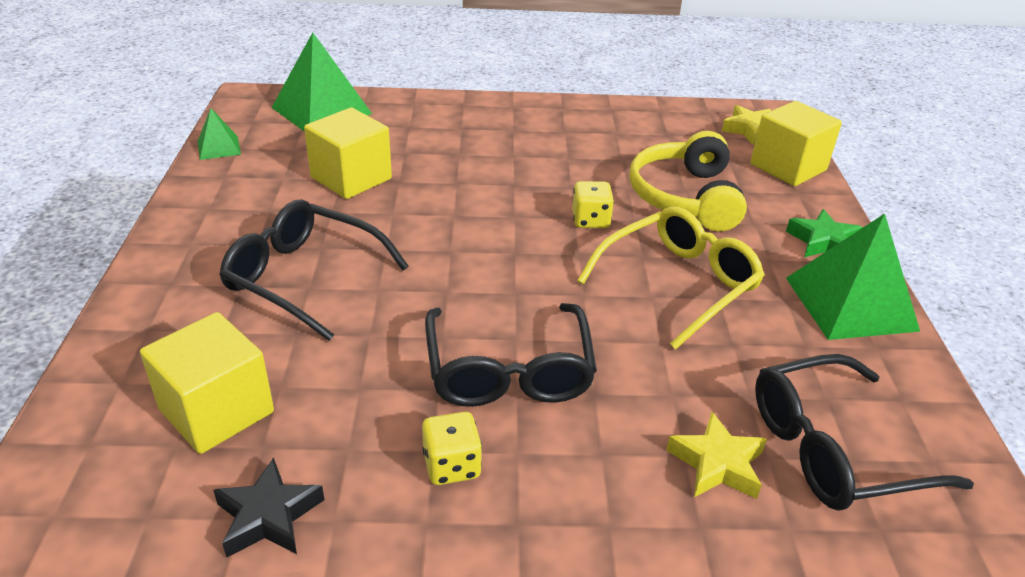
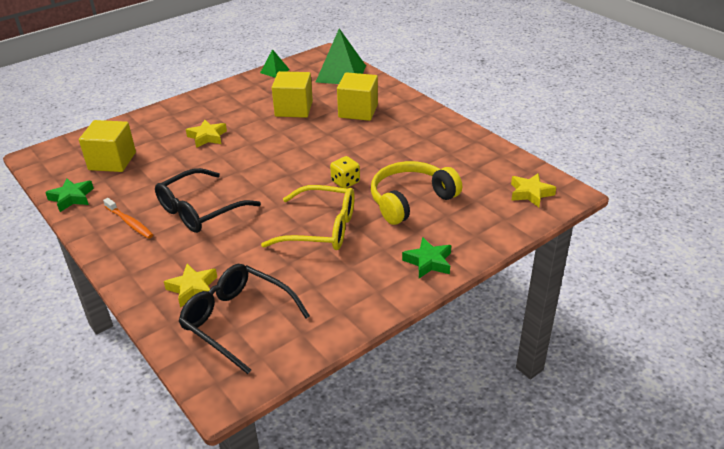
camera: 55 degrees right, 0 degrees up
(268, 516) = (72, 198): black star -> green star
(305, 278) = (207, 137): black glasses -> yellow star
(451, 465) = (130, 222): yellow dice -> orange toothbrush
(788, 167) = (502, 222): yellow cube -> yellow cube (358, 111)
(850, 303) = (374, 291): green pyramid -> none

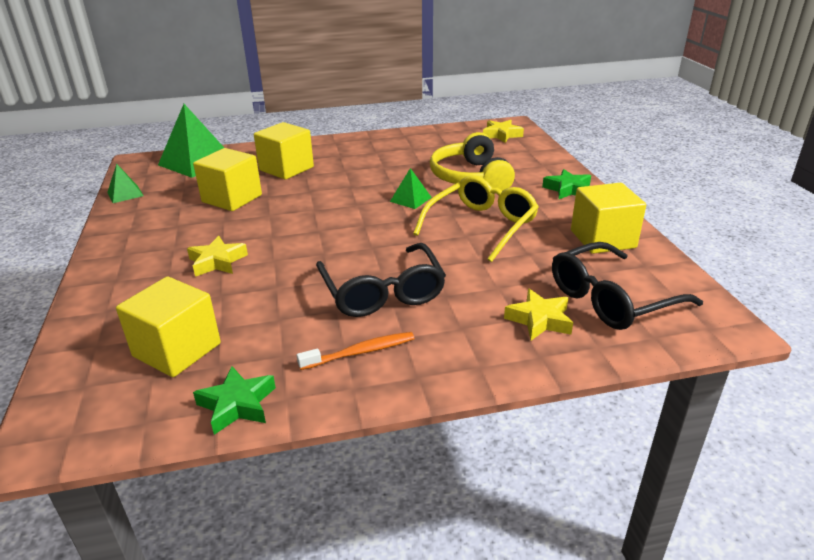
camera: 65 degrees left, 5 degrees down
(337, 300) = (602, 239): none -> yellow cube
(345, 182) = (410, 199): yellow dice -> green pyramid

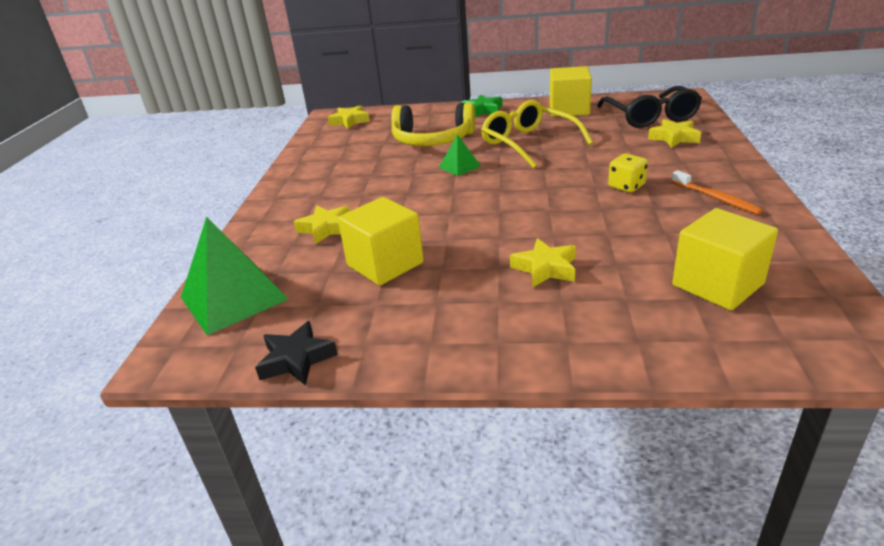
camera: 70 degrees left, 0 degrees up
(125, 194) = (296, 359): green pyramid -> black star
(237, 404) = (795, 250): green star -> none
(286, 169) = (326, 228): yellow cube -> yellow star
(360, 352) = (716, 198): orange toothbrush -> orange toothbrush turned 150 degrees clockwise
(382, 291) = (626, 186): black glasses -> yellow dice

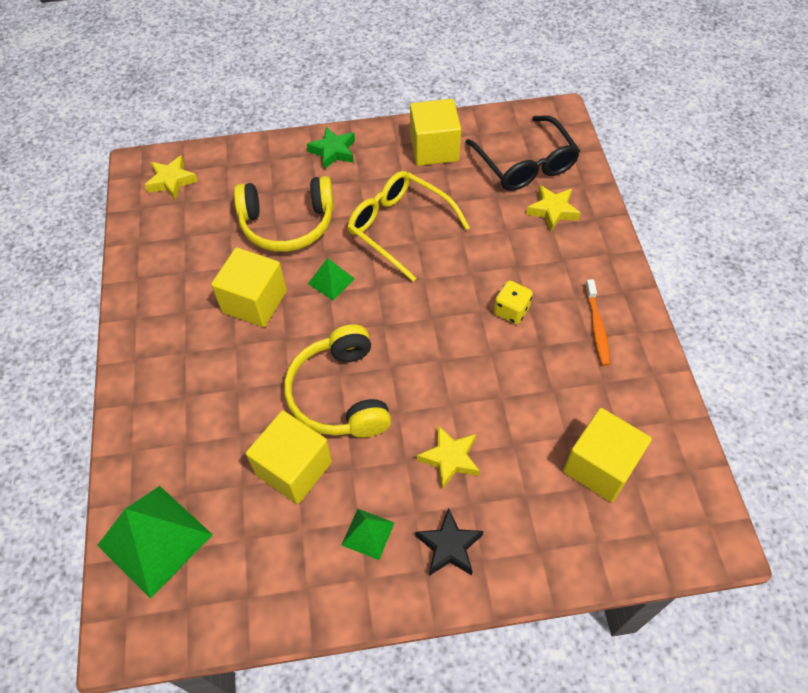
camera: 15 degrees left, 25 degrees up
(296, 359) = (250, 618): black star -> black star (449, 546)
(326, 228) = (213, 413): yellow star -> none
(389, 174) = (254, 301): none -> yellow cube
(443, 311) = (368, 533): none -> green pyramid
(446, 224) = (340, 394): none -> yellow headphones
(716, 198) = (596, 327): orange toothbrush -> orange toothbrush turned 45 degrees clockwise

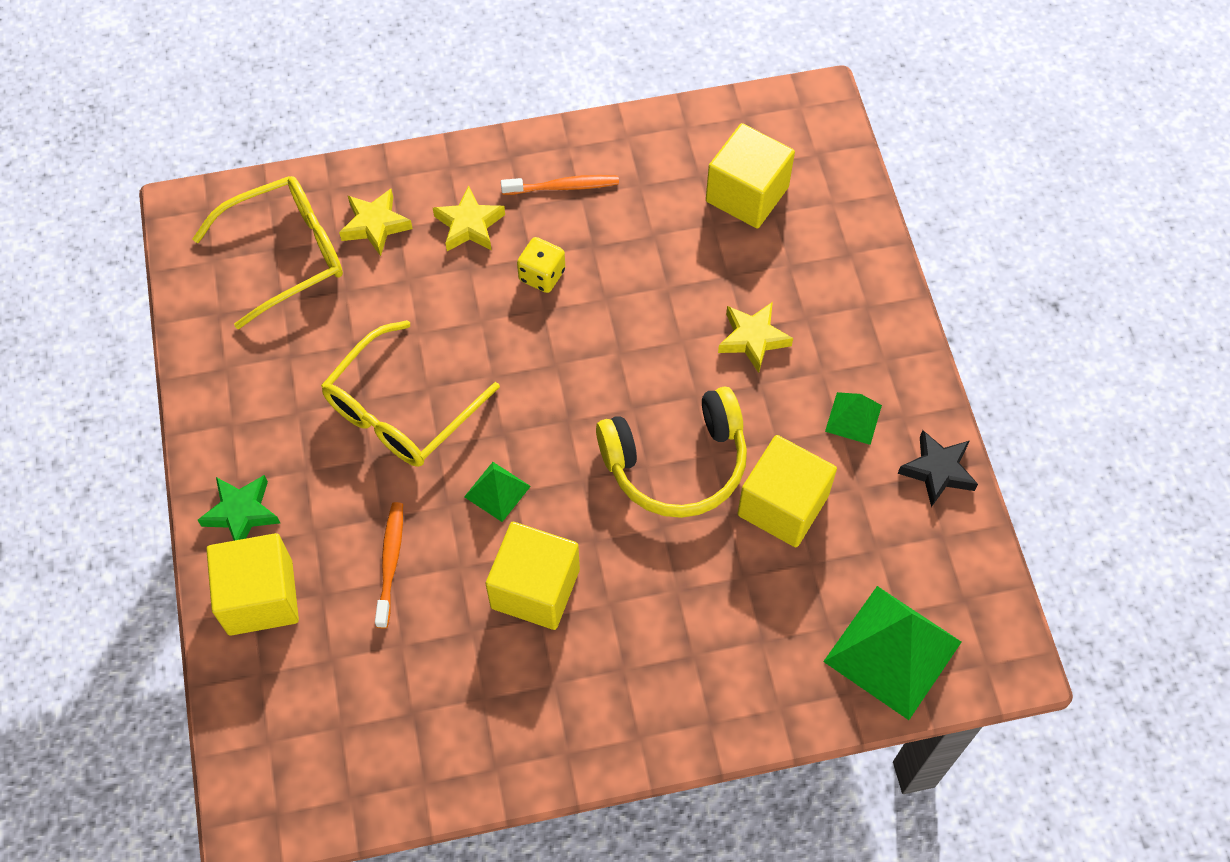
camera: 95 degrees left, 5 degrees up
(171, 181) = (292, 757): yellow star -> yellow star (469, 225)
(287, 224) = (390, 562): yellow headphones -> orange toothbrush
(434, 148) = (246, 371): yellow cube -> yellow cube (260, 597)
(449, 546) = (857, 337): black star -> black star (937, 471)
(525, 164) = (285, 255): black glasses -> yellow glasses

